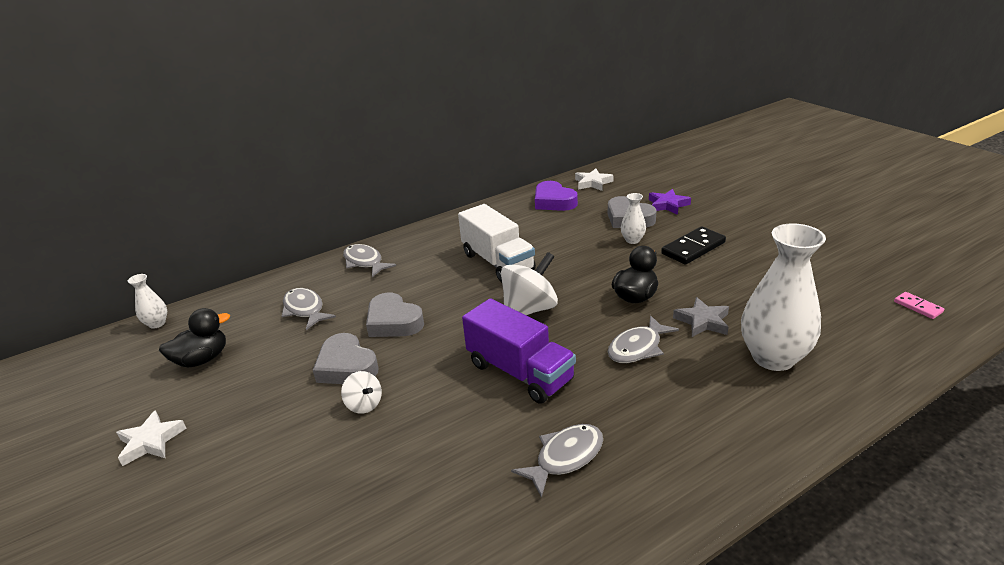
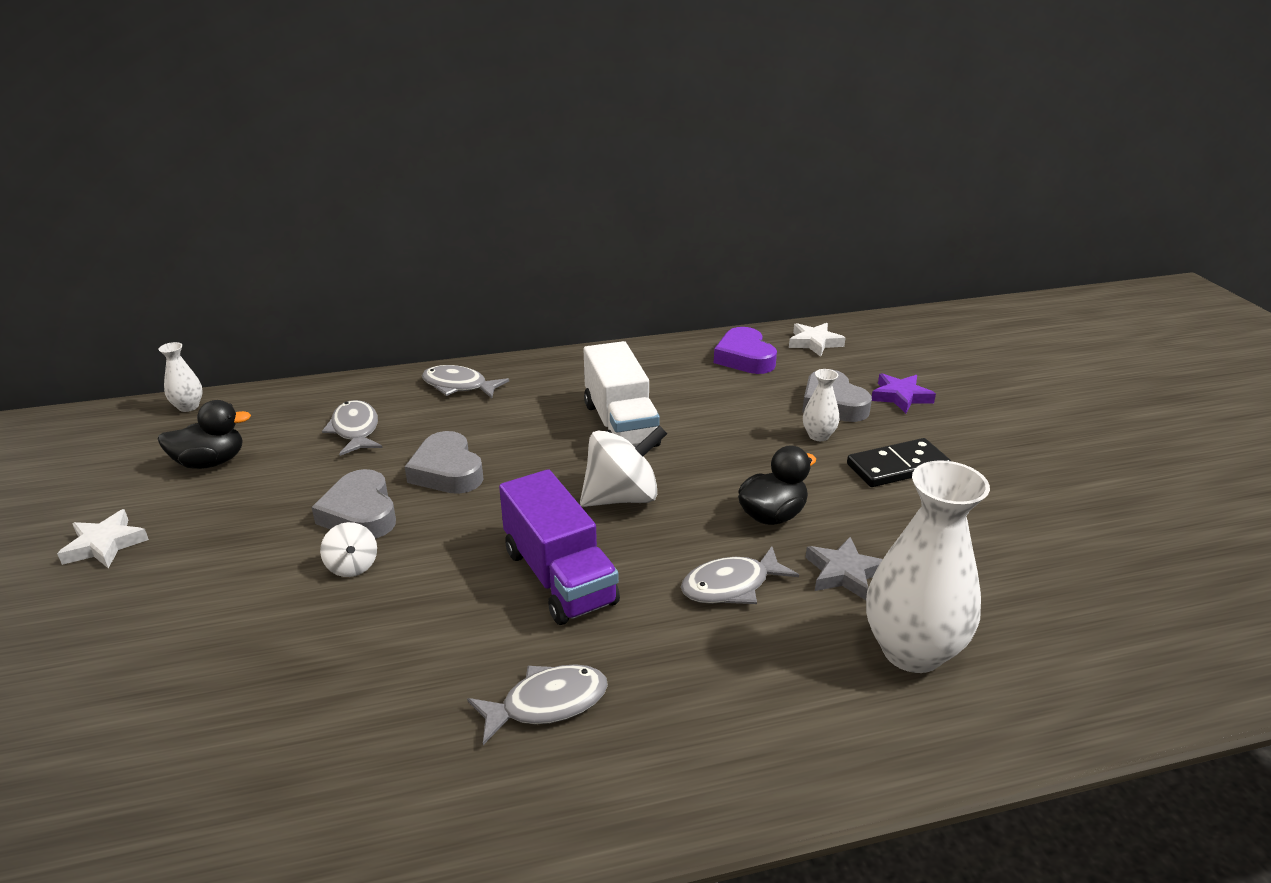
camera: 15 degrees right, 0 degrees up
(365, 262) = (459, 386): grey fish -> grey fish turned 45 degrees counterclockwise
(918, 307) = (1186, 636): pink domino -> none

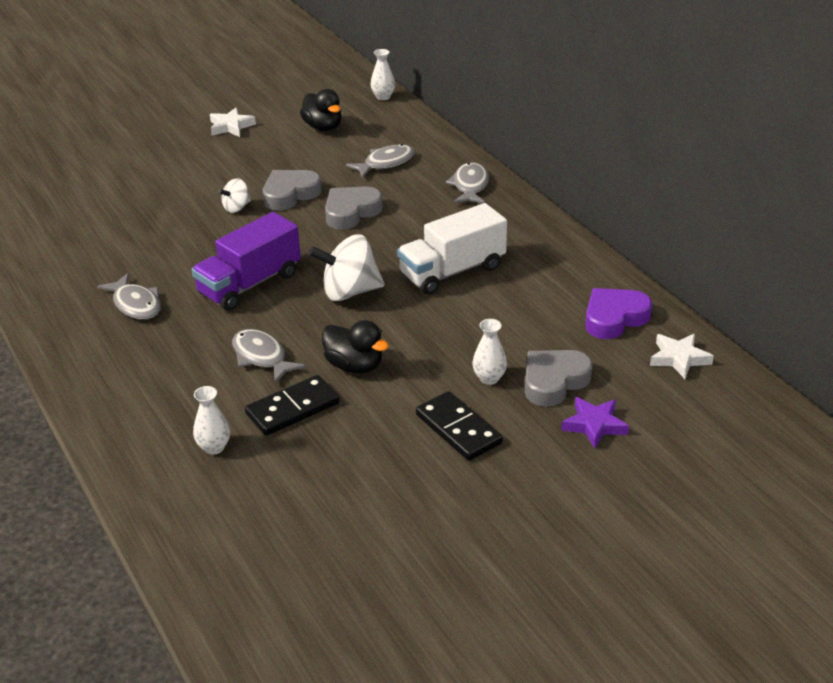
camera: 75 degrees right, 5 degrees up
(622, 497) = (349, 292): white spinning top -> white spinning top turned 120 degrees clockwise
(844, 573) = (292, 409): grey star -> black domino
(912, 651) = (214, 447): white vase -> white vase, size x0.46

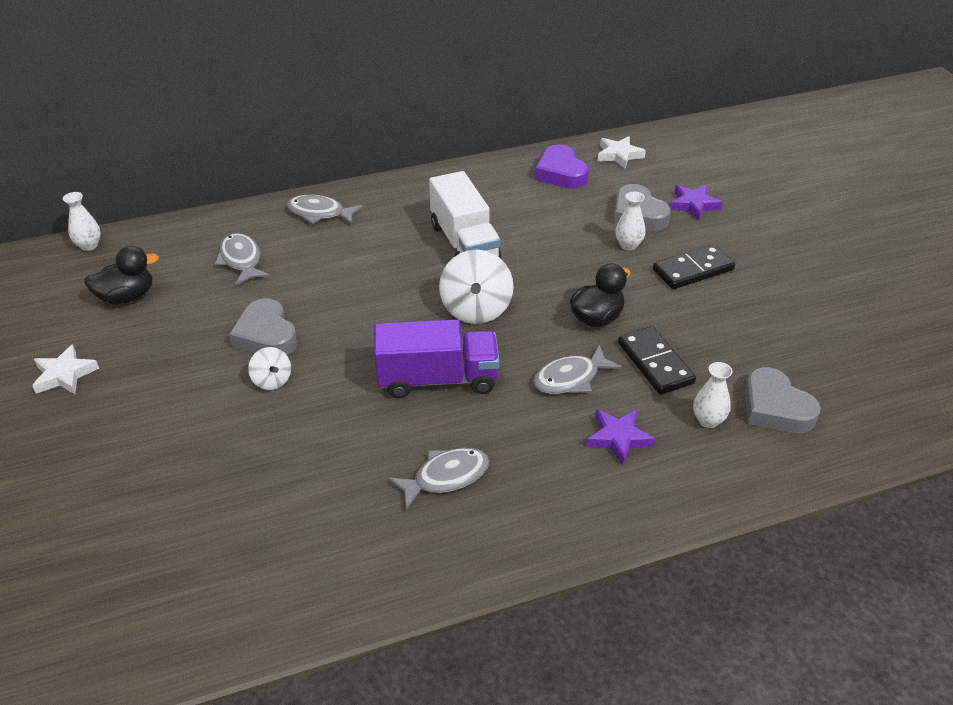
camera: 80 degrees left, 5 degrees up
(185, 391) = (618, 438): none -> purple star
(250, 284) = (437, 379): purple truck -> purple truck turned 60 degrees counterclockwise
(351, 212) = (328, 294): grey heart -> grey heart (775, 408)

